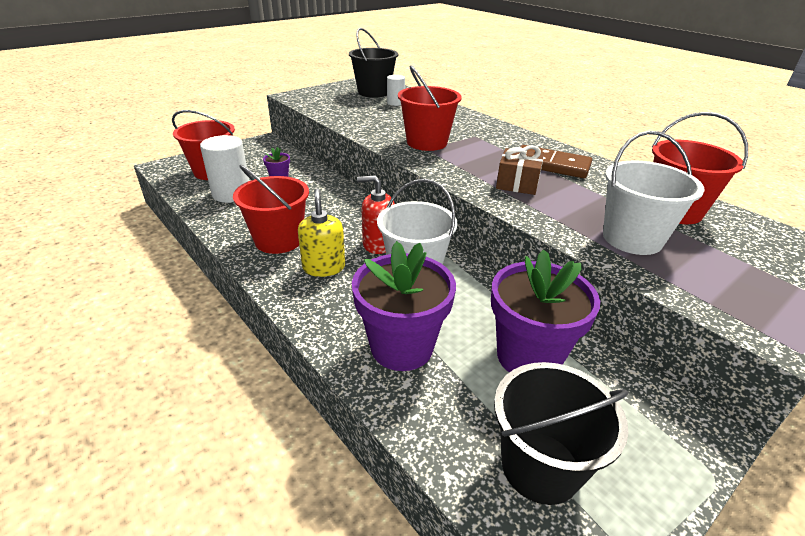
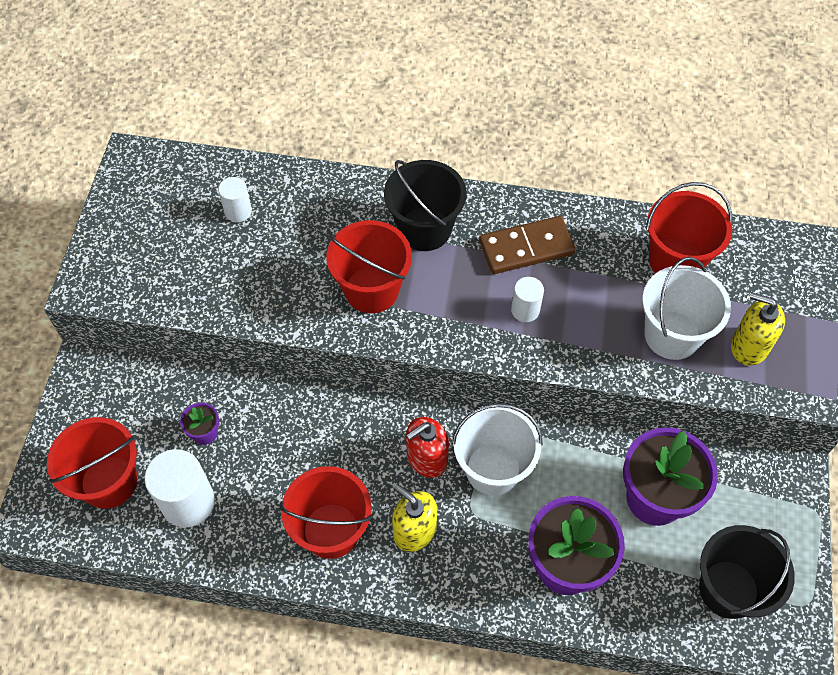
camera: 40 degrees left, 25 degrees up
(374, 92) = (179, 198): black bucket -> black bucket (424, 229)
(517, 183) = (525, 310): brown gift -> white cylinder
(711, 275) = (749, 346): none -> yellow soap dispenser

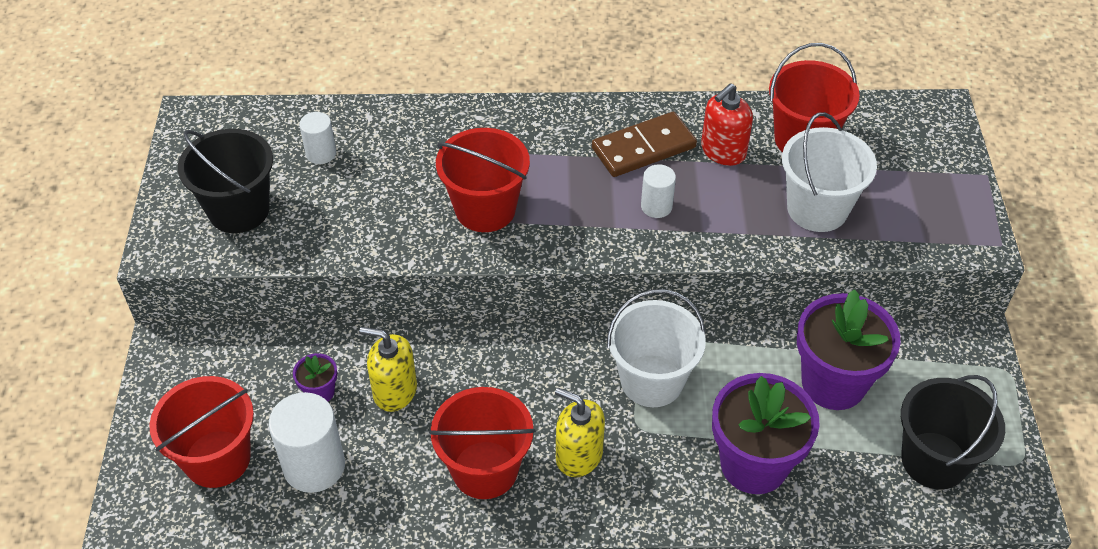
camera: 10 degrees left, 10 degrees down
(424, 229) = (530, 144): black bucket -> black bucket (239, 210)
(427, 458) = (576, 381): red soap dispenser -> red soap dispenser (723, 151)
(749, 346) = (899, 209): yellow soap dispenser -> yellow soap dispenser (395, 391)

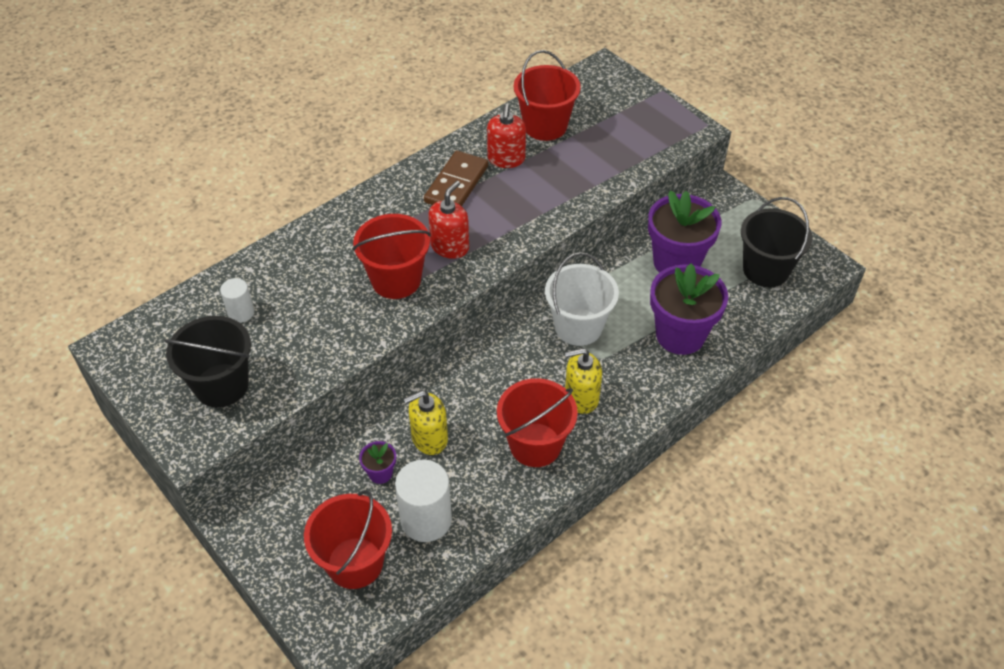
camera: 40 degrees left, 0 degrees up
(570, 208) = (450, 247): none -> red soap dispenser
(656, 206) = (501, 214): white cylinder -> none
(817, 209) = (594, 161): white bucket -> none

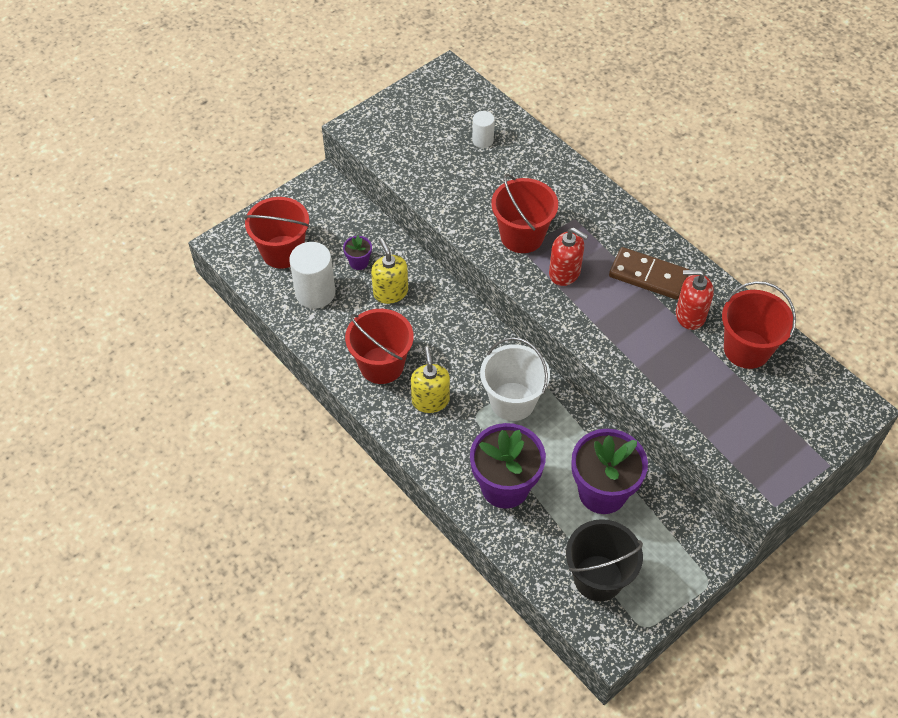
camera: 90 degrees right, 5 degrees up
(221, 385) = (410, 137): black bucket -> none

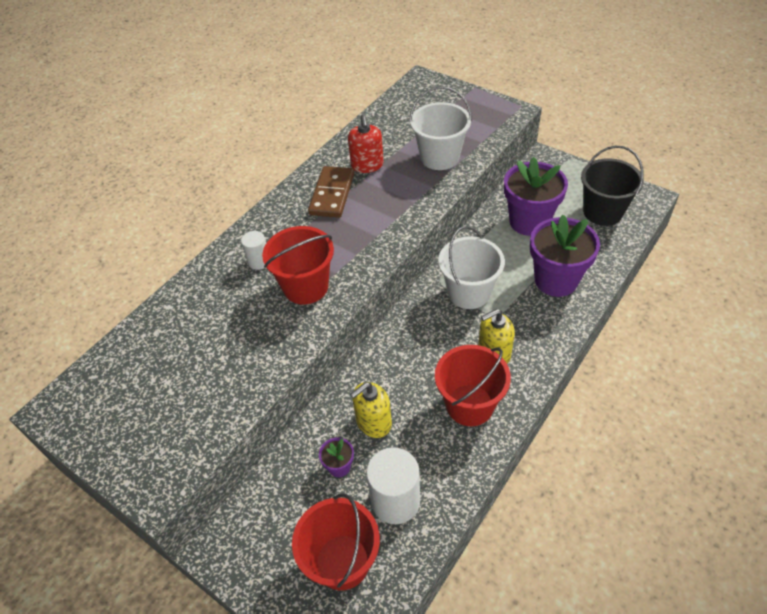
camera: 100 degrees left, 5 degrees down
(482, 140) = (171, 348): white cylinder -> white cylinder (259, 261)
(564, 273) = (344, 247): red soap dispenser -> none
(687, 387) = (439, 157): none -> white bucket
(746, 349) = (390, 133): red bucket -> none

